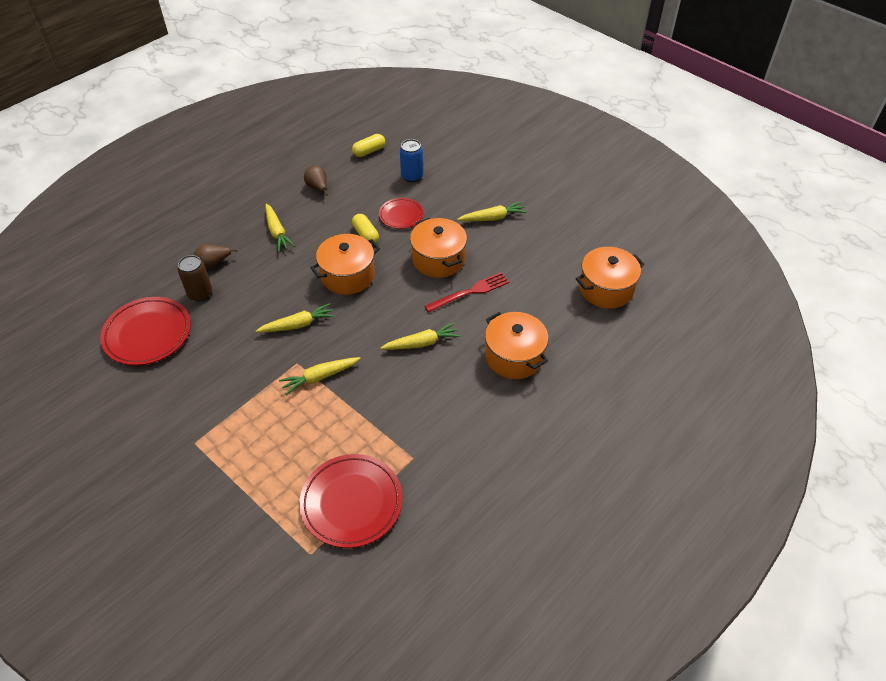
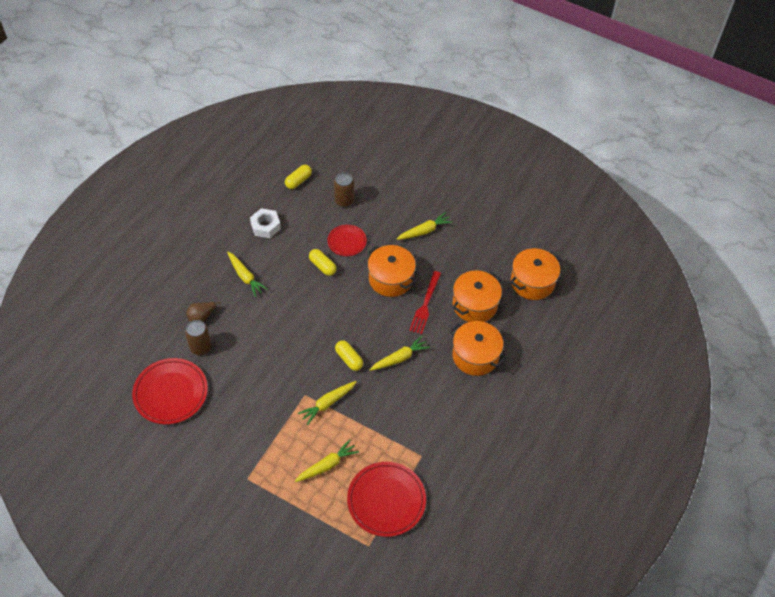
camera: 15 degrees left, 5 degrees up
(297, 325) = (293, 361): yellow carrot -> yellow carrot (327, 465)
(318, 188) = (265, 226): brown pear -> white nut
(348, 276) = (320, 308): orange pot -> orange pot (474, 305)
(361, 334) = (349, 359): none -> yellow capsule
(412, 176) = (344, 201): blue can -> brown can
(470, 292) = (425, 305): red fork -> red fork turned 150 degrees clockwise

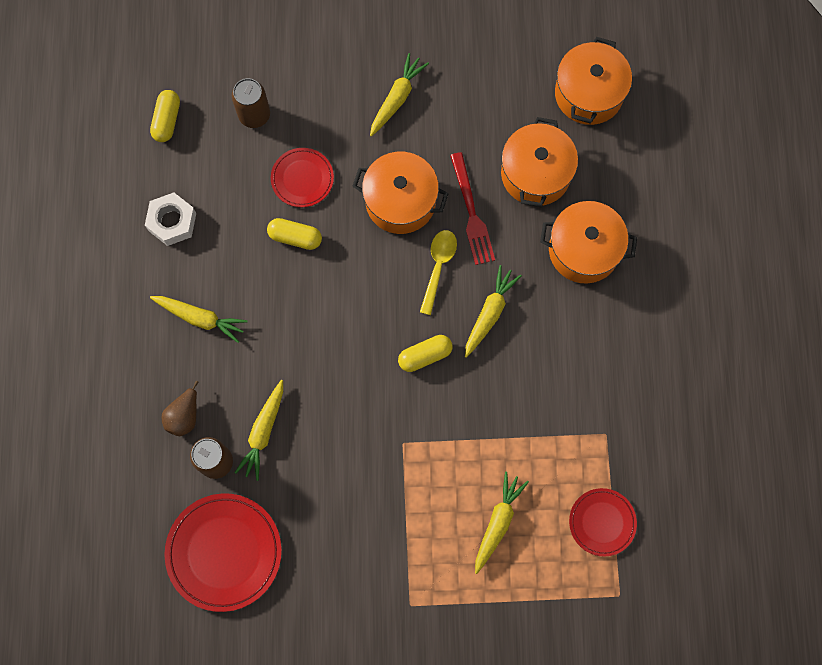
camera: 30 degrees left, 20 degrees up
(328, 403) = (441, 436): yellow carrot -> yellow carrot (263, 432)
(349, 359) = (425, 356): yellow capsule -> yellow capsule turned 45 degrees counterclockwise
(386, 500) = (602, 522): red plate -> red plate, size x0.58
(388, 320) = (438, 267): none -> yellow spoon

